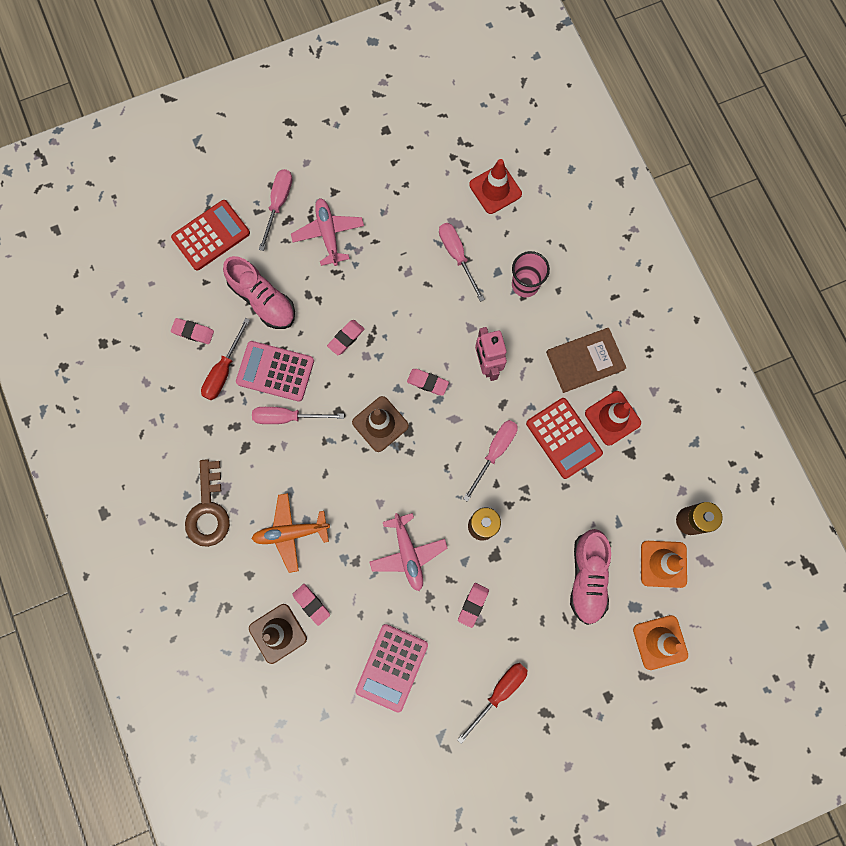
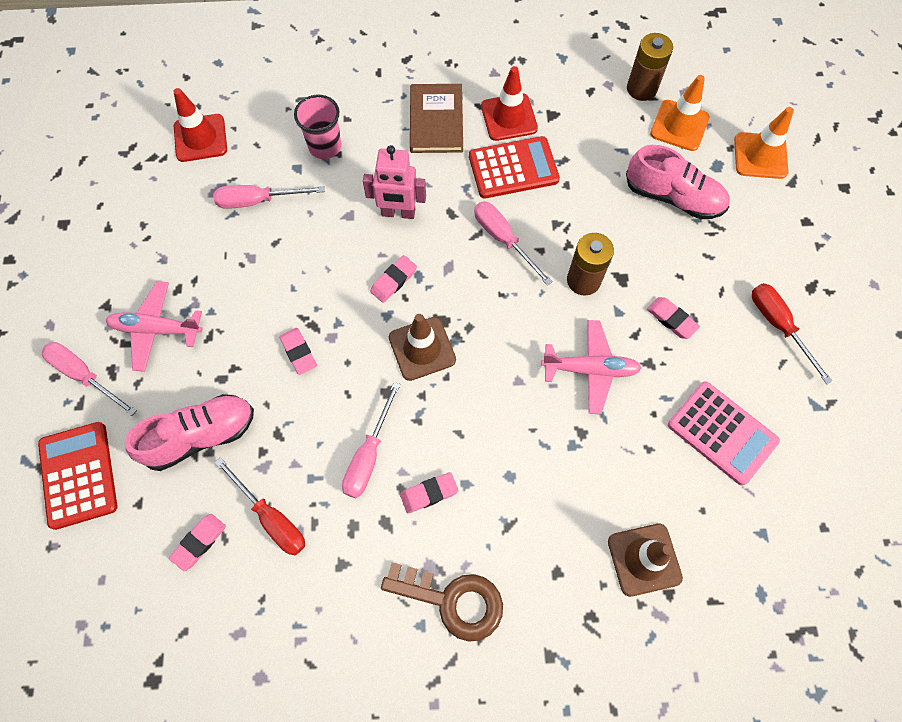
camera: 70 degrees left, 10 degrees down
(275, 371) = (302, 451): pink calculator -> none
(291, 533) = (519, 500): orange plane -> none
(311, 604) = (619, 504): pink eraser -> pink eraser (429, 493)

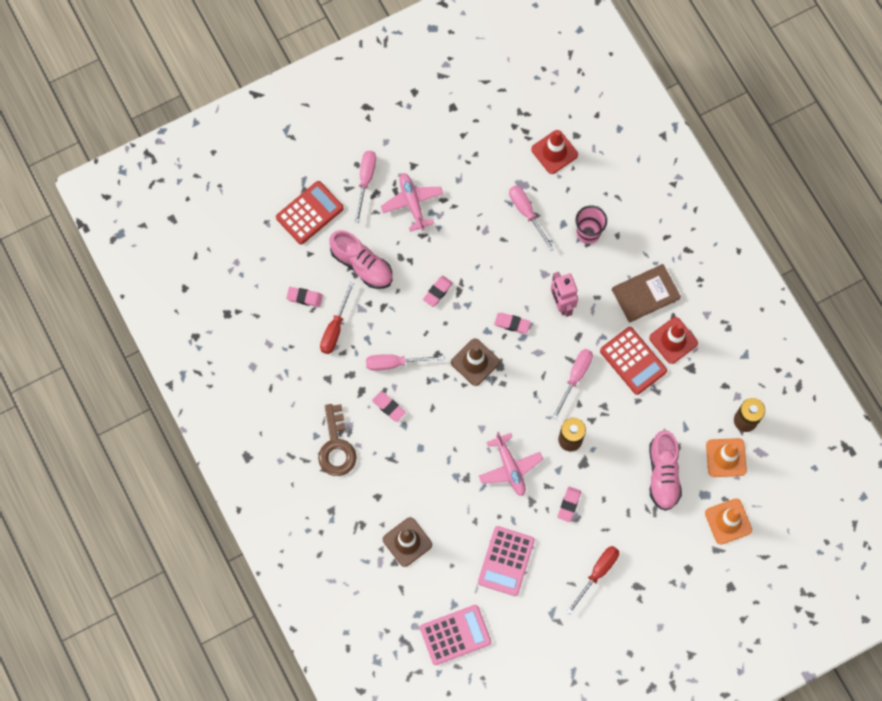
camera: 65 degrees right, 5 degrees up
(810, 552) = (455, 635): none -> pink calculator

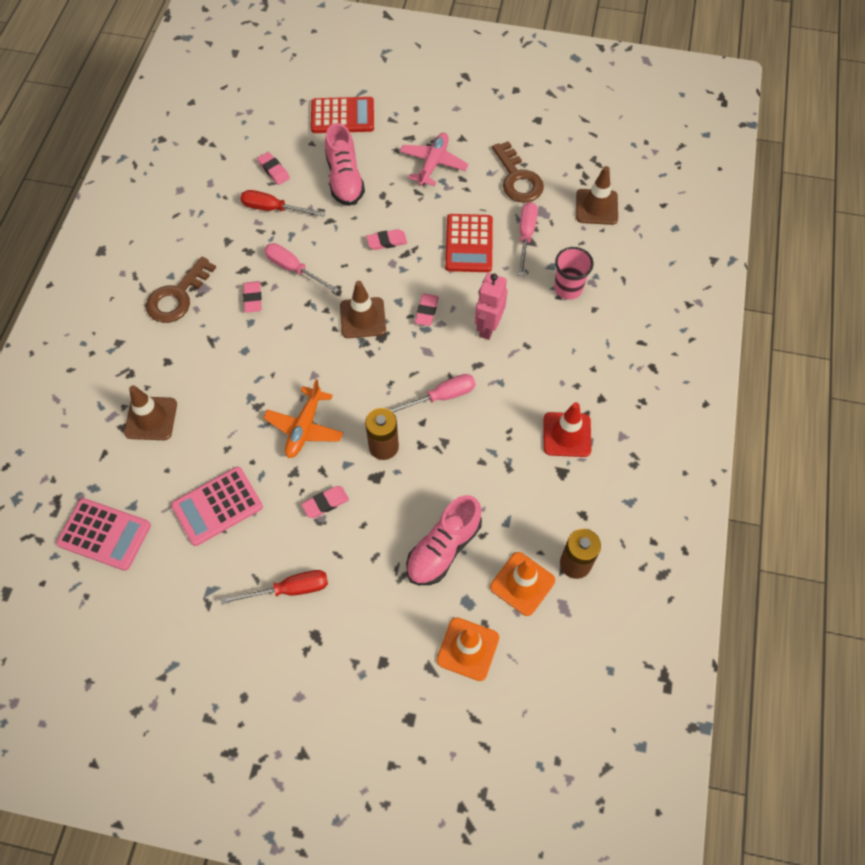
camera: 40 degrees right, 10 degrees down
(335, 328) = (273, 209): red screwdriver -> red screwdriver turned 45 degrees clockwise
(365, 180) = (411, 123): pink screwdriver -> none
(482, 170) = (518, 179): none -> brown key
(510, 467) = (304, 427): pink plane -> orange plane
(512, 324) = (426, 311): pink eraser -> pink eraser turned 45 degrees clockwise
(554, 152) = (596, 207): red traffic cone -> brown traffic cone
(633, 361) = (510, 423): red calculator -> red calculator (469, 244)
(645, 294) = (576, 375): brown book -> none

